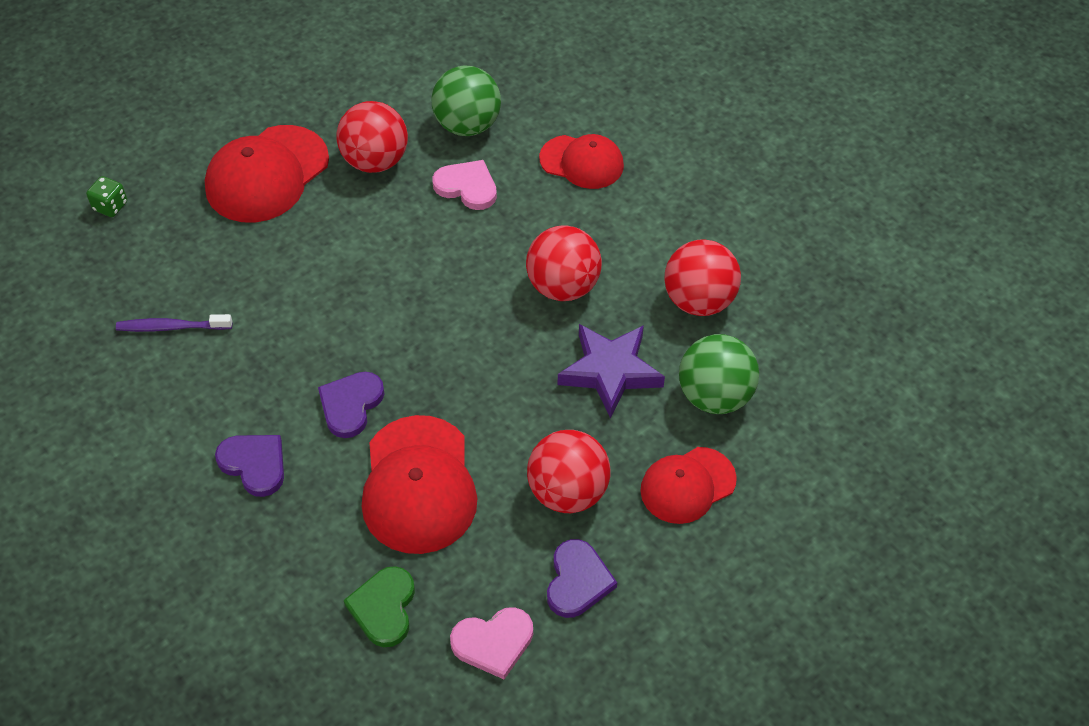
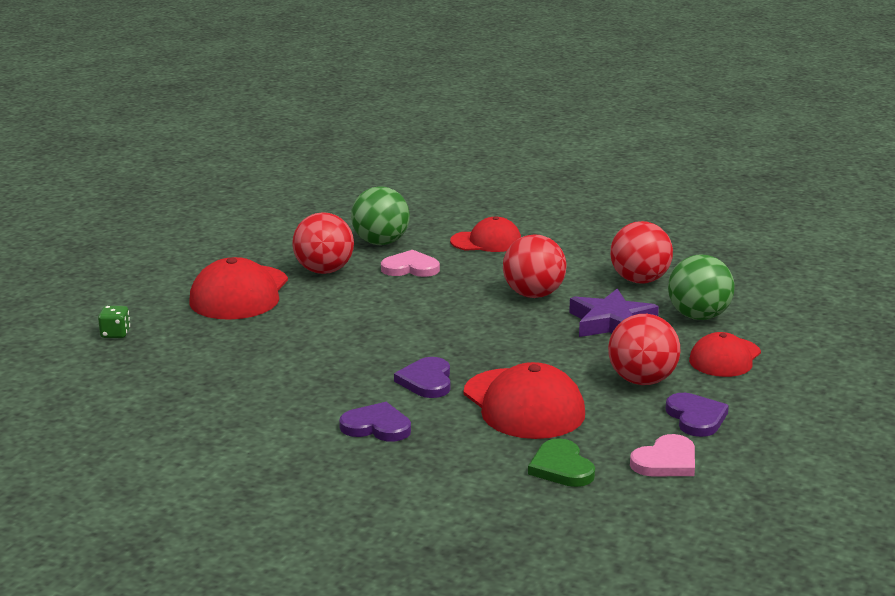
camera: 25 degrees left, 30 degrees down
(172, 327) = (232, 378): purple toothbrush -> none

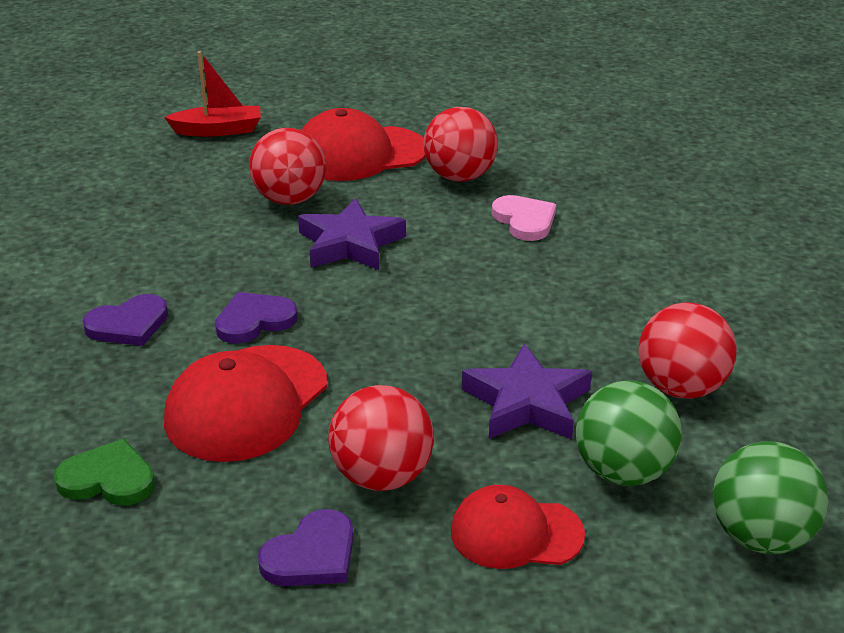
camera: 60 degrees right, 10 degrees up
(115, 334) = (218, 130): green dice -> red boat
(366, 327) = (350, 244): none -> purple star
(377, 426) = (128, 325): purple heart -> purple heart turned 75 degrees clockwise
(380, 242) = (568, 183): green ball -> green ball (761, 537)
(486, 241) = (656, 243): red cap -> none
(533, 295) = (545, 321): red ball -> red ball (290, 199)
(561, 467) = (108, 479): green heart -> green heart turned 60 degrees clockwise
(666, 461) = (172, 562): pink heart -> none

